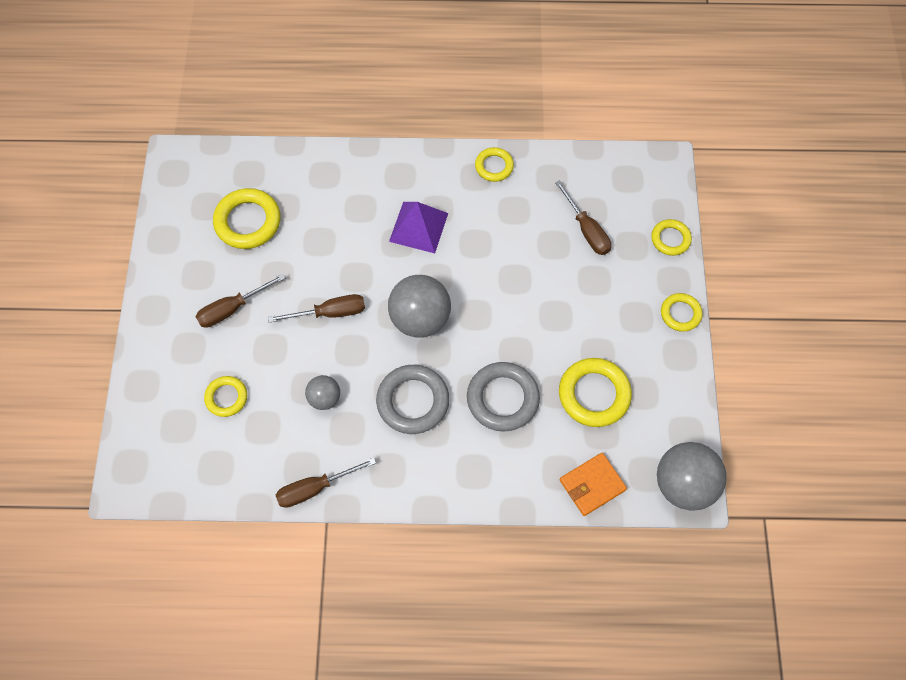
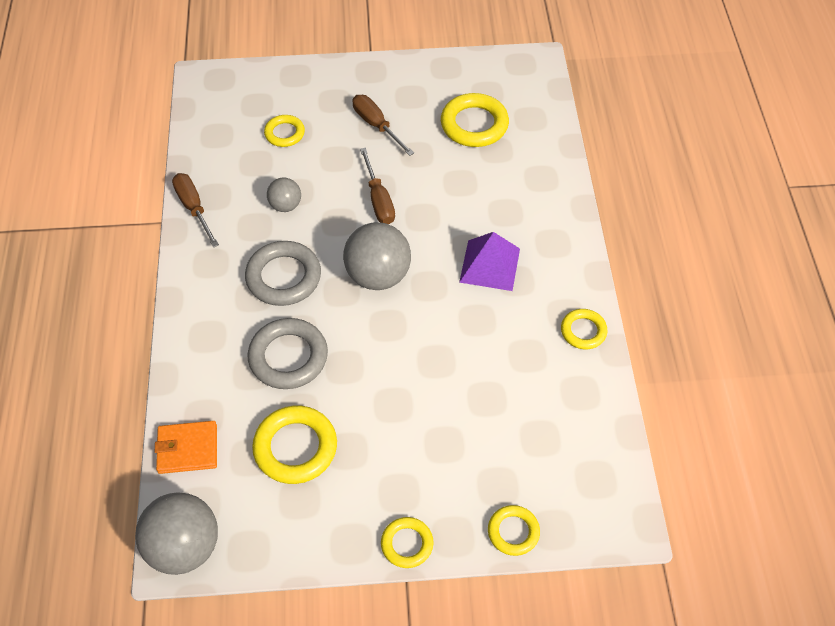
camera: 85 degrees right, 10 degrees down
(586, 230) = (512, 433): brown screwdriver -> none
(592, 485) = (187, 449): orange wallet -> orange wallet turned 60 degrees counterclockwise

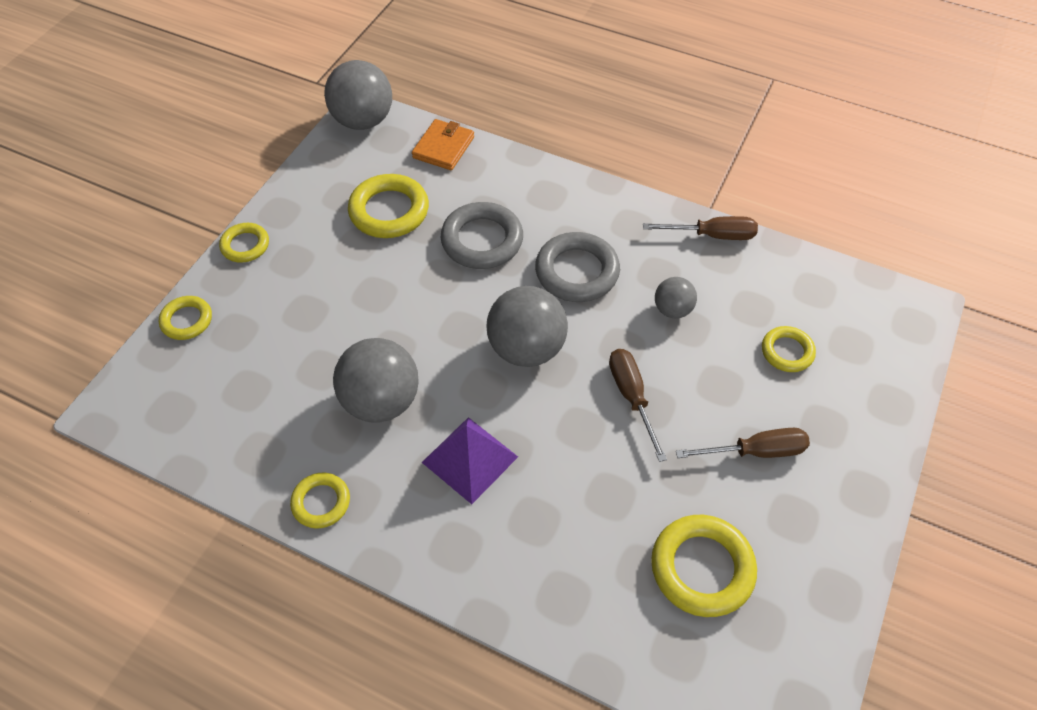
camera: 120 degrees right, 0 degrees up
(378, 199) = (631, 397): brown screwdriver -> brown screwdriver turned 60 degrees clockwise
(484, 341) = (381, 401): none -> grey ball

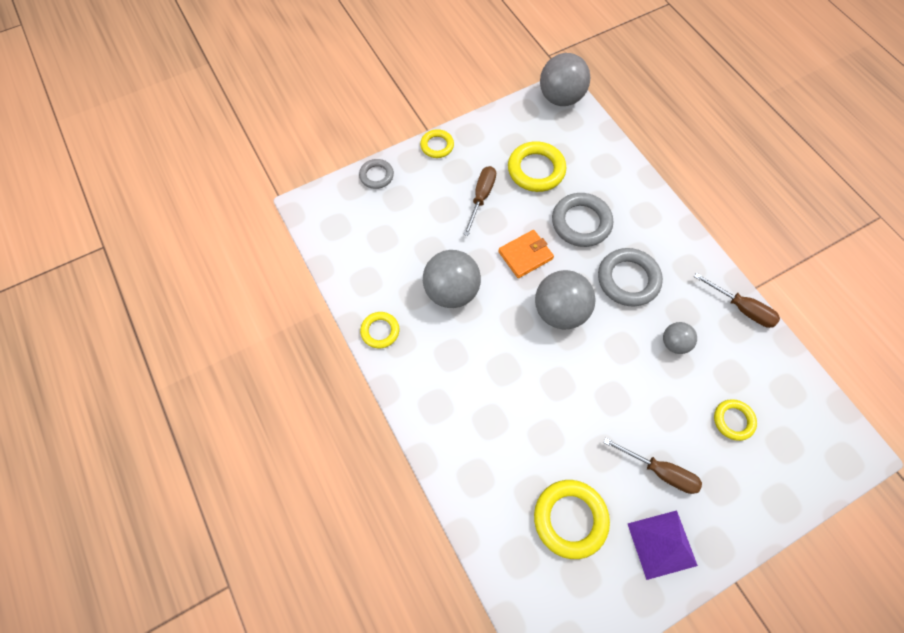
camera: 35 degrees right, 10 degrees up
(187, 320) = (376, 176): yellow ring -> grey ring
(443, 147) = (599, 144): orange wallet -> orange wallet (525, 255)
(469, 459) = (478, 359): purple pyramid -> purple pyramid (661, 544)
(631, 397) = (604, 384): brown screwdriver -> brown screwdriver (481, 197)

